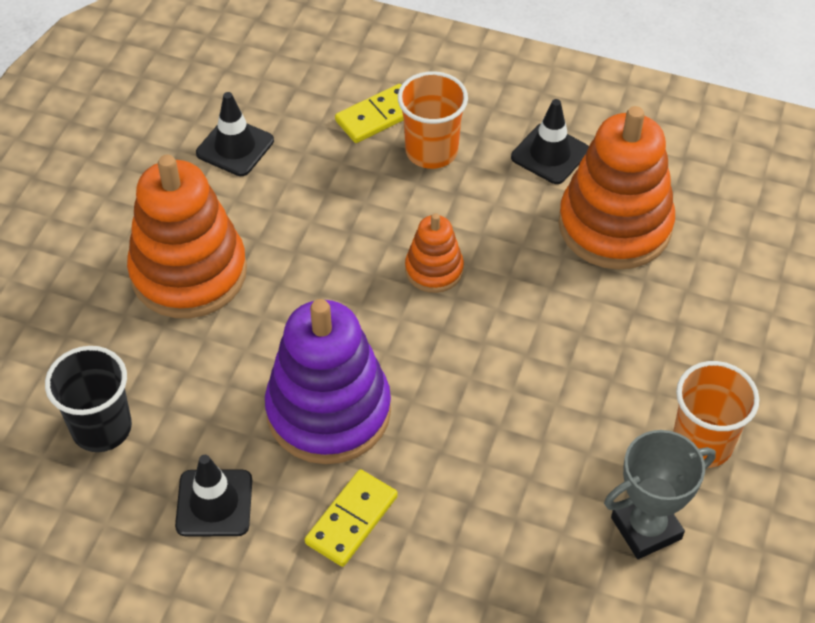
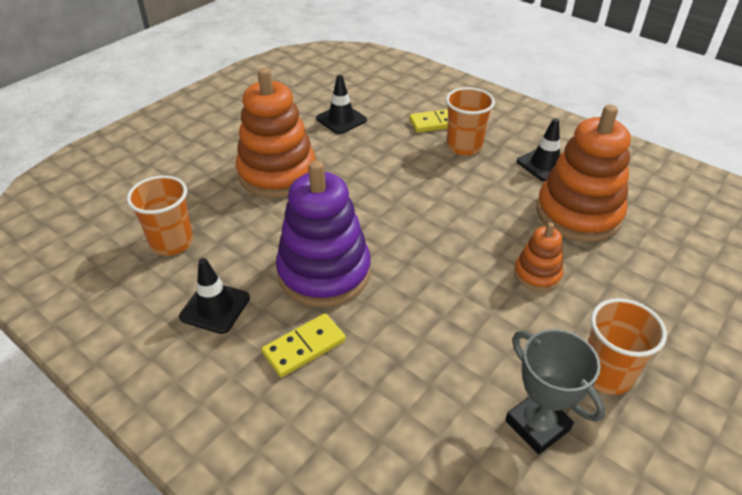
camera: 20 degrees right, 10 degrees down
(102, 428) = (172, 242): black cup -> orange cup
(434, 270) = (437, 209): orange stacking toy -> orange stacking toy (537, 274)
(646, 528) = (537, 425): grey trophy -> grey trophy turned 60 degrees clockwise

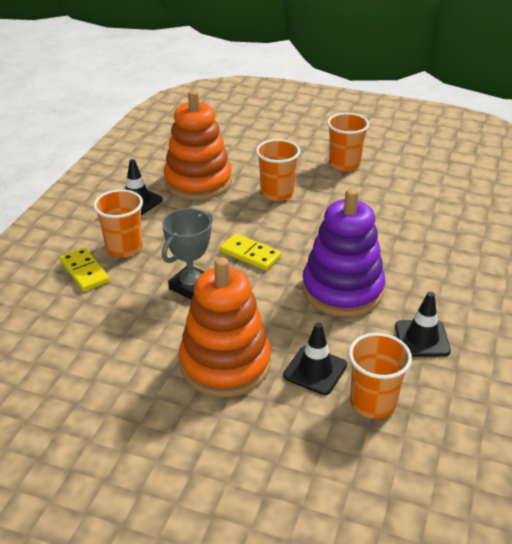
camera: 110 degrees left, 5 degrees down
(304, 347) = (419, 279): yellow domino -> yellow domino (250, 254)
(341, 119) = (98, 344): black traffic cone -> black traffic cone (315, 370)
(537, 274) = (277, 193): orange stacking toy -> orange cup
(537, 425) = (398, 182): grey trophy -> grey trophy (191, 286)

